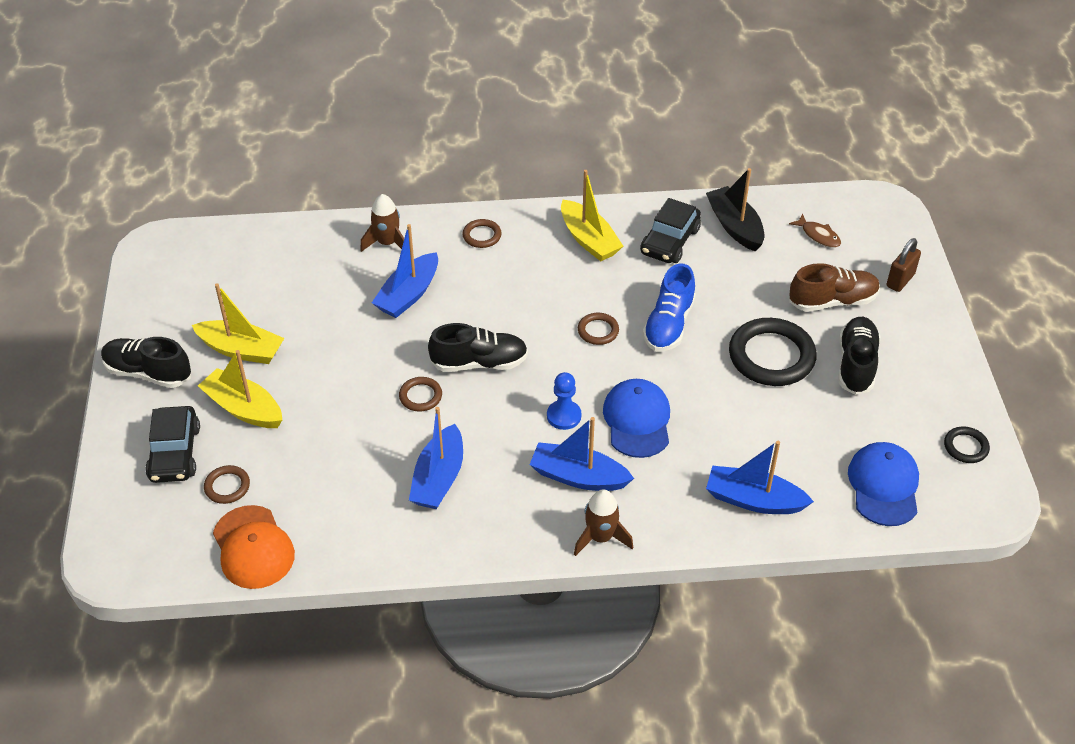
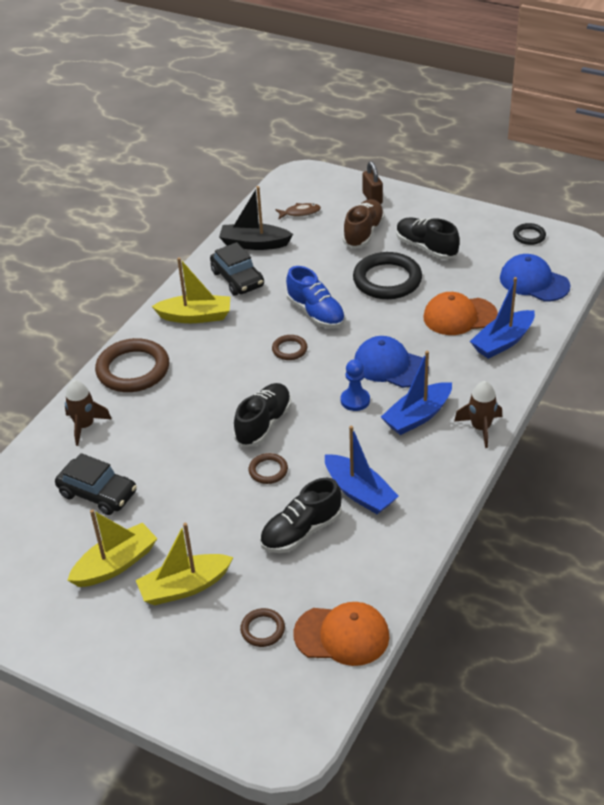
camera: 55 degrees left, 5 degrees down
(148, 373) = (82, 641): black shoe -> black shoe (301, 531)
(175, 453) = (194, 654): black car -> black car (98, 493)
(408, 295) = (154, 435): blue boat -> none
(482, 236) = (133, 369): brown ring -> brown ring, size x2.06
(764, 444) = (459, 316): none -> orange cap

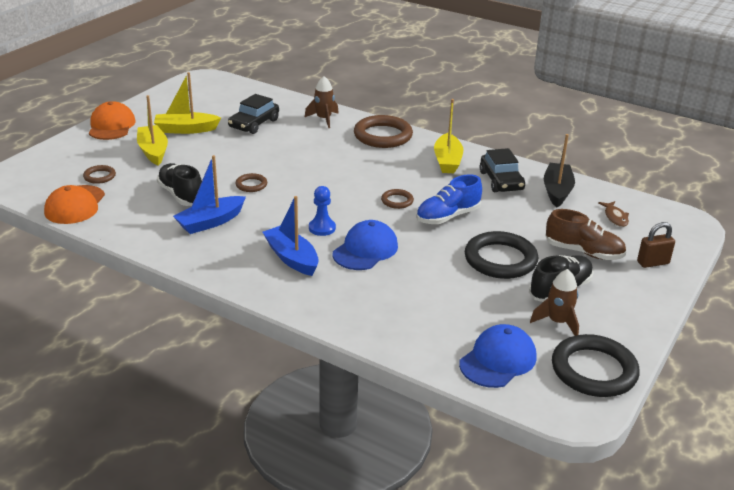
camera: 90 degrees right, 10 degrees down
(115, 564) = (186, 129): yellow boat -> yellow boat turned 120 degrees clockwise
(237, 279) = (501, 181): black car -> black car turned 75 degrees counterclockwise
(264, 424) = (305, 185): black shoe -> none
(459, 316) = (437, 298): orange cap -> orange cap (111, 126)
(480, 428) = (265, 291): brown rocket -> brown rocket (557, 322)
(503, 342) = (391, 322): blue boat -> none
(529, 236) = (594, 370): black ring -> black ring, size x2.06

